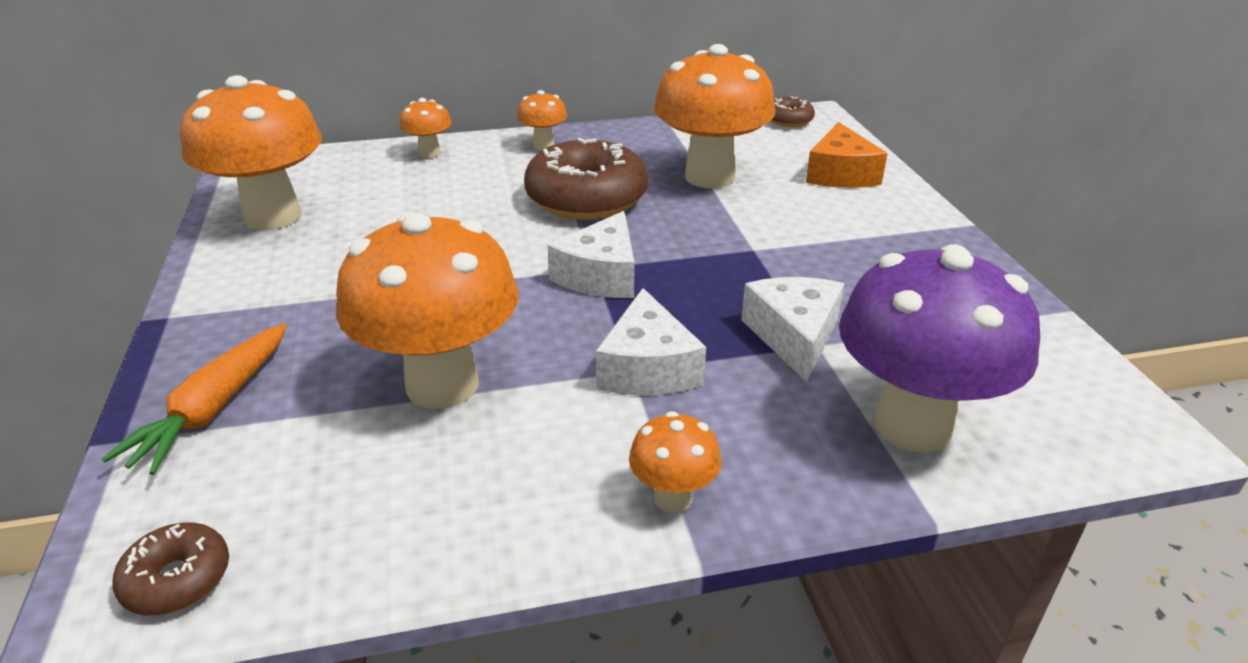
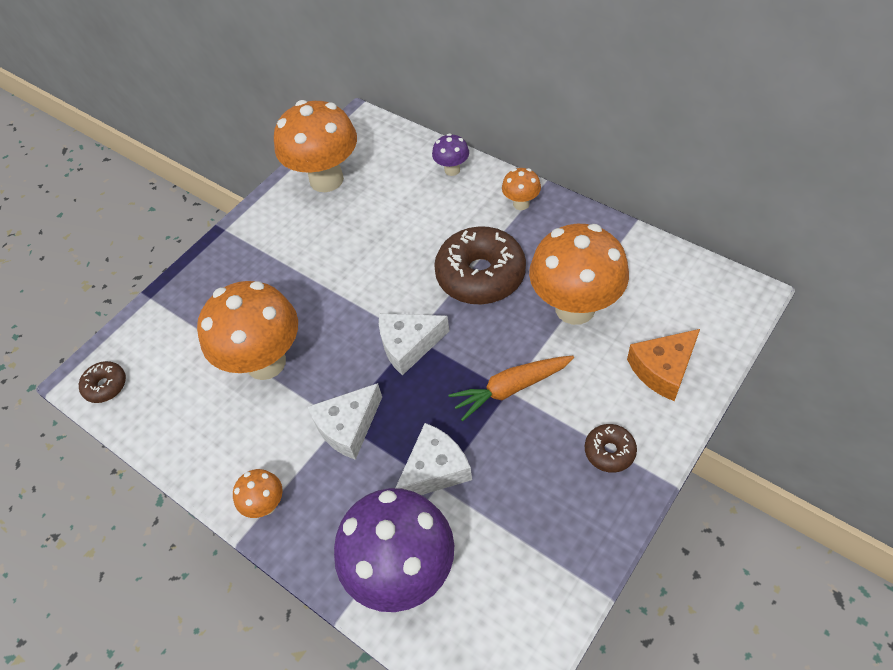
camera: 55 degrees right, 20 degrees up
(214, 409) = (187, 305): orange carrot -> orange carrot (511, 389)
(429, 153) = (452, 170): orange mushroom -> purple mushroom
(788, 120) = (716, 287): brown donut -> brown donut (609, 451)

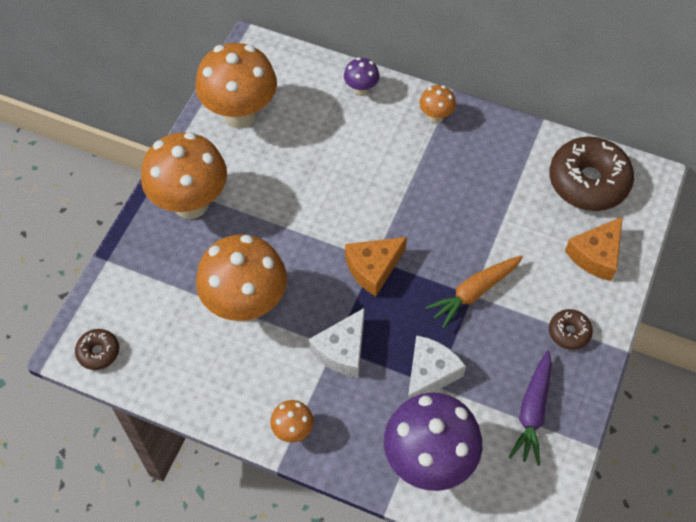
camera: 20 degrees left, 5 degrees up
(408, 345) = (373, 268): white cheese -> orange cheese
(480, 275) = (418, 192): brown donut -> brown donut (588, 181)
(542, 537) = (532, 412): none -> purple carrot
(575, 308) = (510, 211): orange mushroom -> orange mushroom (191, 203)

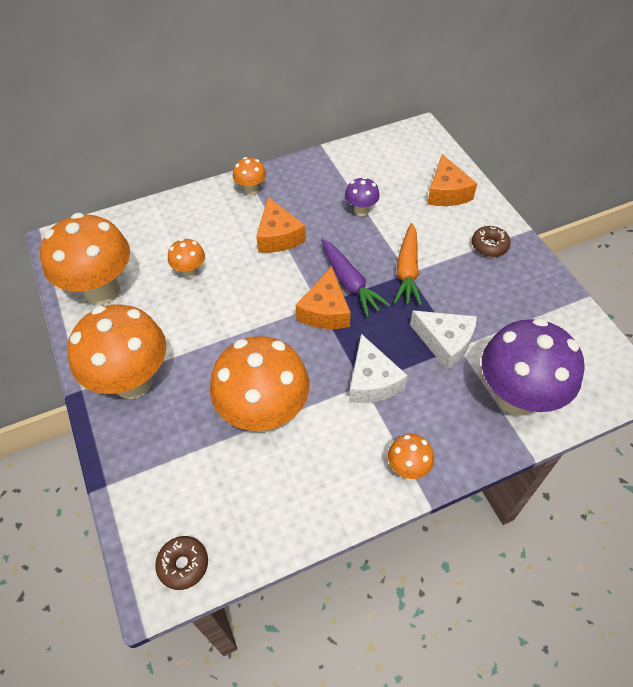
camera: 45 degrees left, 5 degrees down
(314, 151) = (190, 272): none -> orange mushroom
(361, 89) = (178, 210): purple mushroom -> purple mushroom (361, 210)
(410, 176) = (278, 236): none -> orange cheese
(430, 373) = (445, 342): white cheese -> white cheese turned 135 degrees clockwise
(532, 412) = (531, 308): purple carrot -> purple carrot (350, 282)
(588, 181) = (390, 158): brown donut -> none

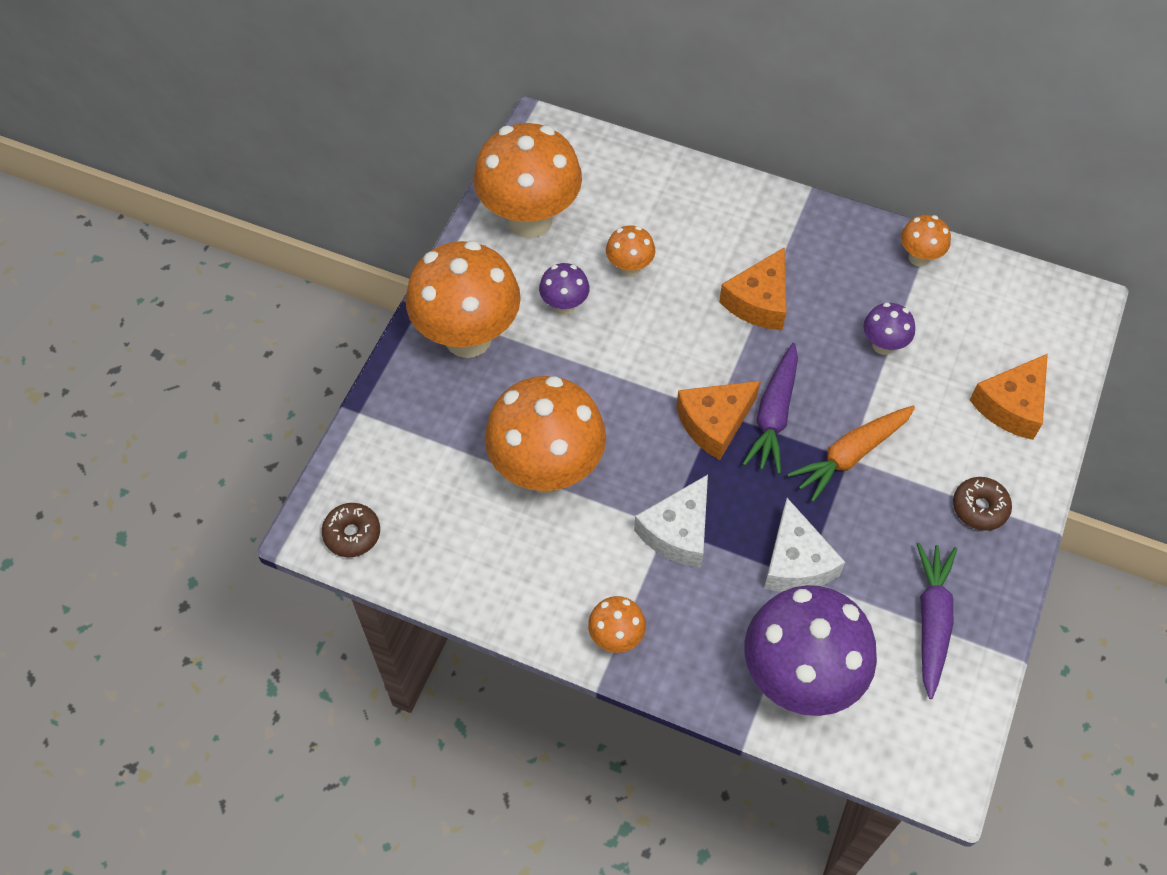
camera: 45 degrees right, 5 degrees up
(174, 319) = (564, 306): none -> purple mushroom
(251, 190) = (790, 223): orange mushroom -> orange mushroom (919, 257)
(534, 313) = (931, 621): none -> purple carrot

